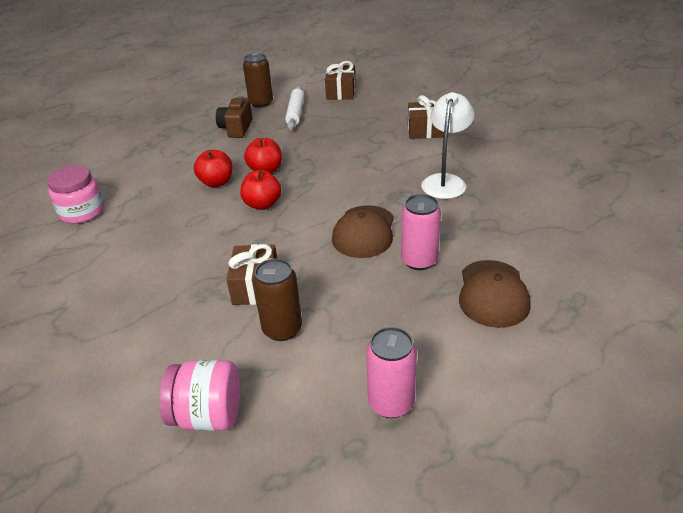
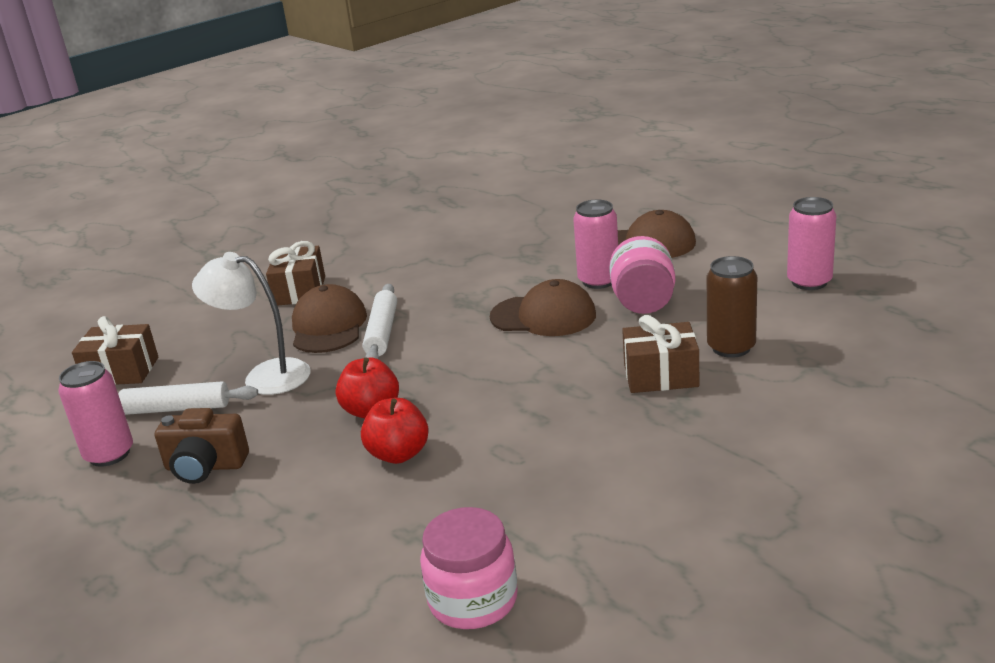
camera: 90 degrees left, 10 degrees down
(208, 415) = (872, 372): pink jar -> pink jar (643, 303)
(261, 103) = (109, 454): brown can -> pink can
(262, 204) = (472, 399): red apple -> none
(360, 166) = (382, 332): none -> white rolling pin
(374, 146) = (328, 326): none -> brown cap
(445, 181) = (436, 274): white lamp -> white lamp (264, 376)

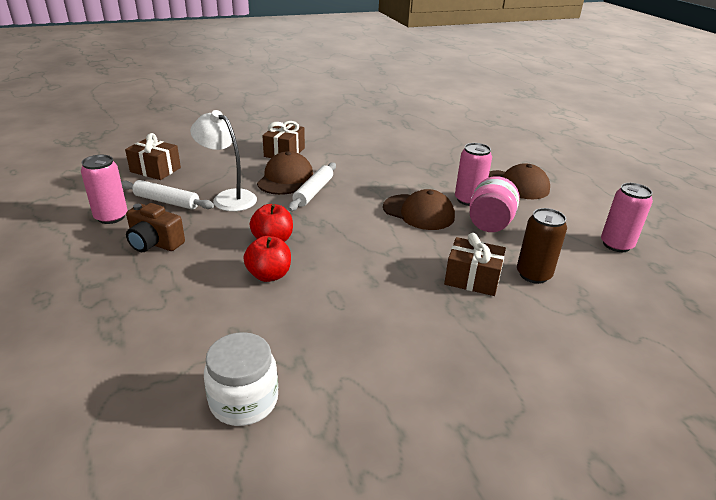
camera: 15 degrees right, 5 degrees up
(473, 600) = (244, 400): pink jar -> white jar

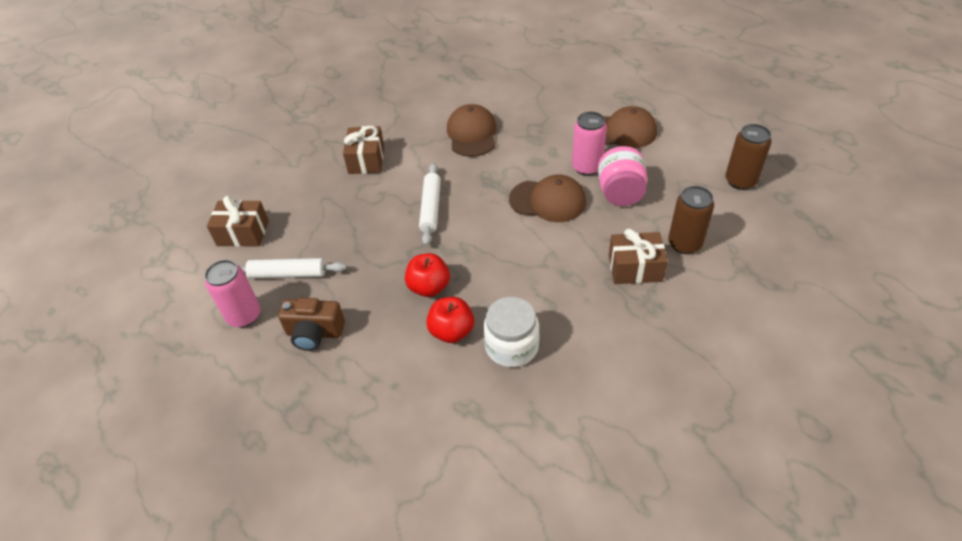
camera: 15 degrees left, 15 degrees up
(228, 197) = (348, 246): white lamp -> none
(244, 400) = (513, 473): white jar -> white jar (511, 346)
(285, 178) = (391, 199): brown cap -> brown cap (472, 134)
(616, 245) = (740, 181): pink can -> brown can

